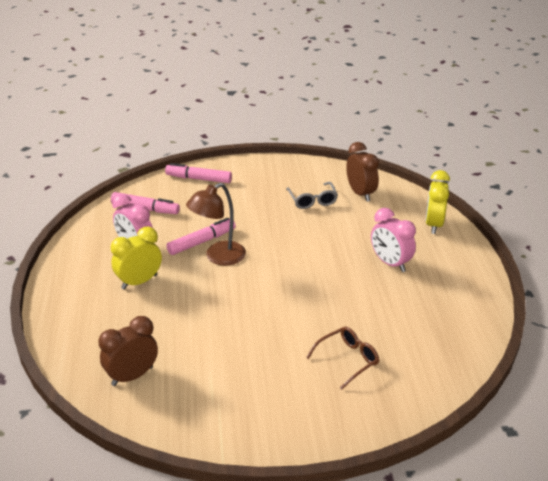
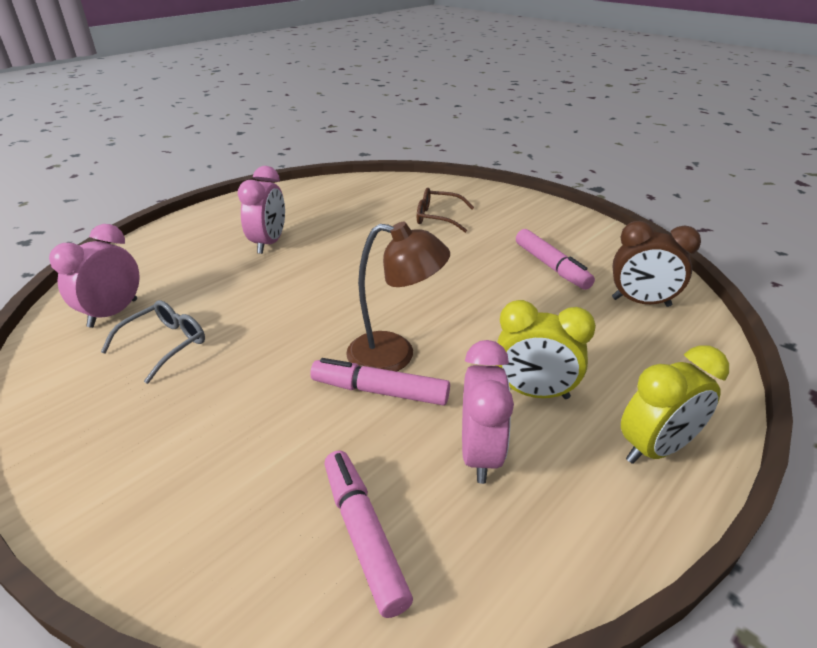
camera: 130 degrees left, 0 degrees up
(198, 179) = (177, 530): pink marker -> pink marker (551, 266)
(360, 193) = (113, 313): brown clock -> pink clock
(433, 224) = (161, 244): yellow clock -> yellow clock (655, 449)

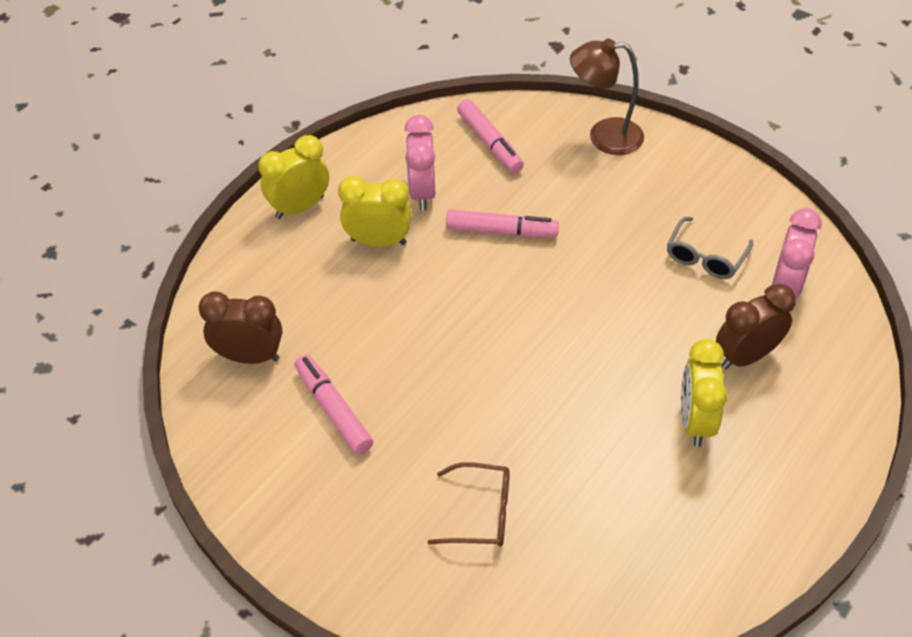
camera: 175 degrees right, 15 degrees up
(198, 272) = (745, 356): none -> brown clock
(269, 243) = (695, 421): pink clock -> yellow clock
(395, 355) = (496, 266): brown lamp -> brown lamp (604, 136)

